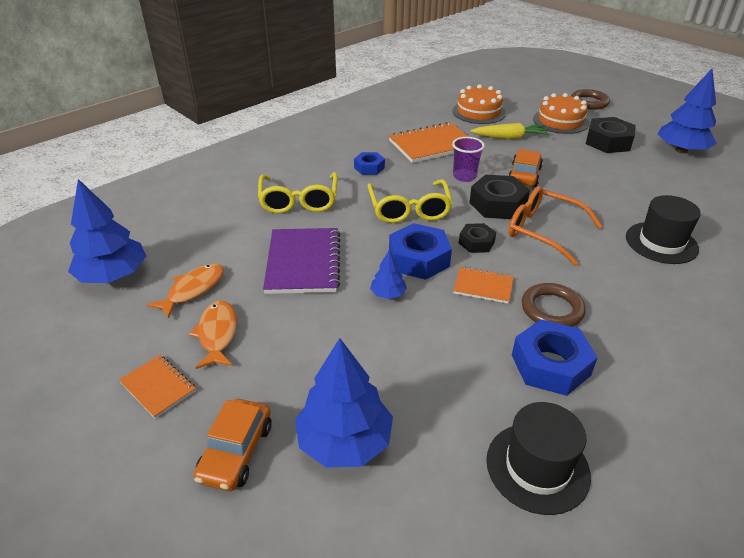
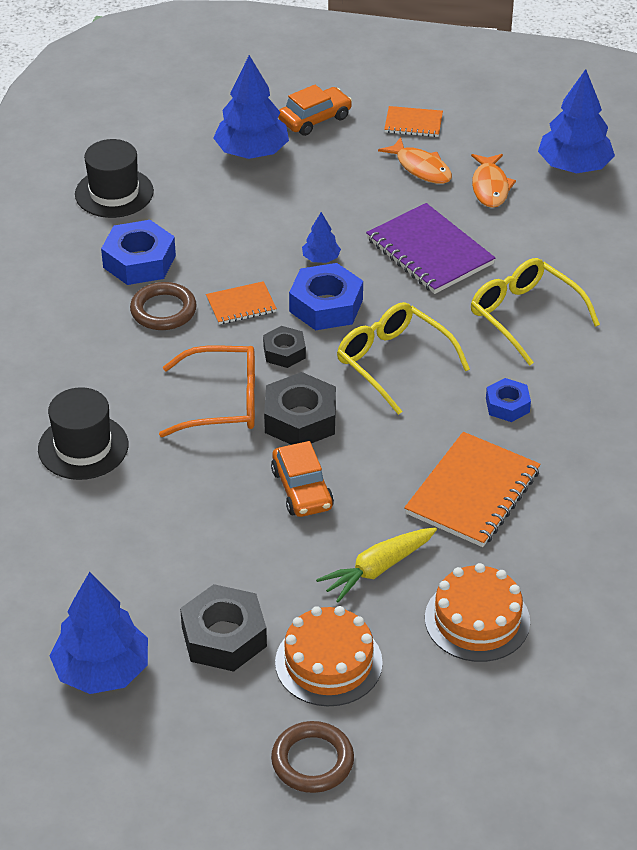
camera: 145 degrees right, 5 degrees up
(236, 452) = (315, 119): orange car -> orange car turned 75 degrees clockwise
(464, 176) = (376, 449): purple cup -> none

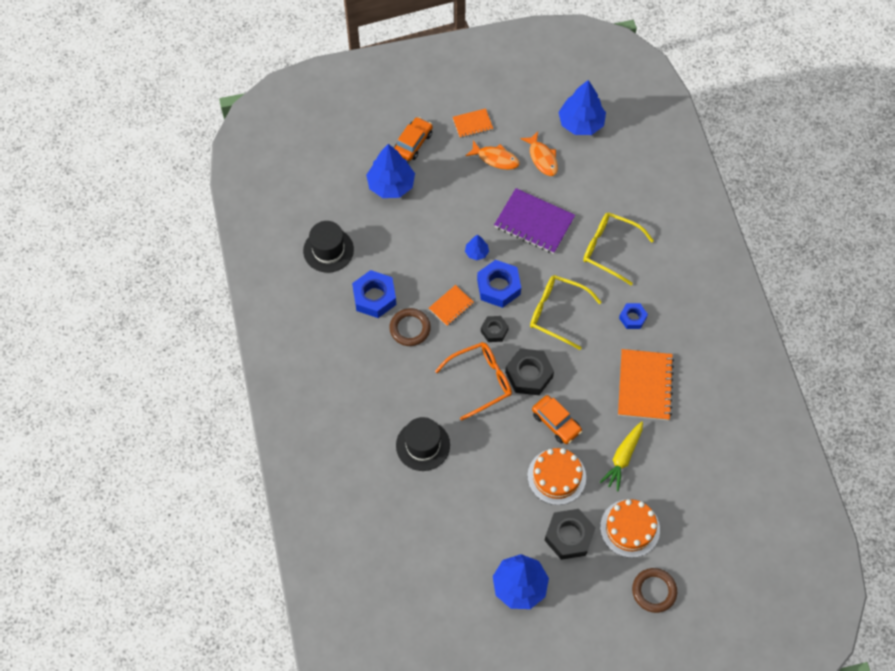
camera: 25 degrees left, 20 degrees up
(477, 620) = (688, 468): orange cake -> orange cake (556, 476)

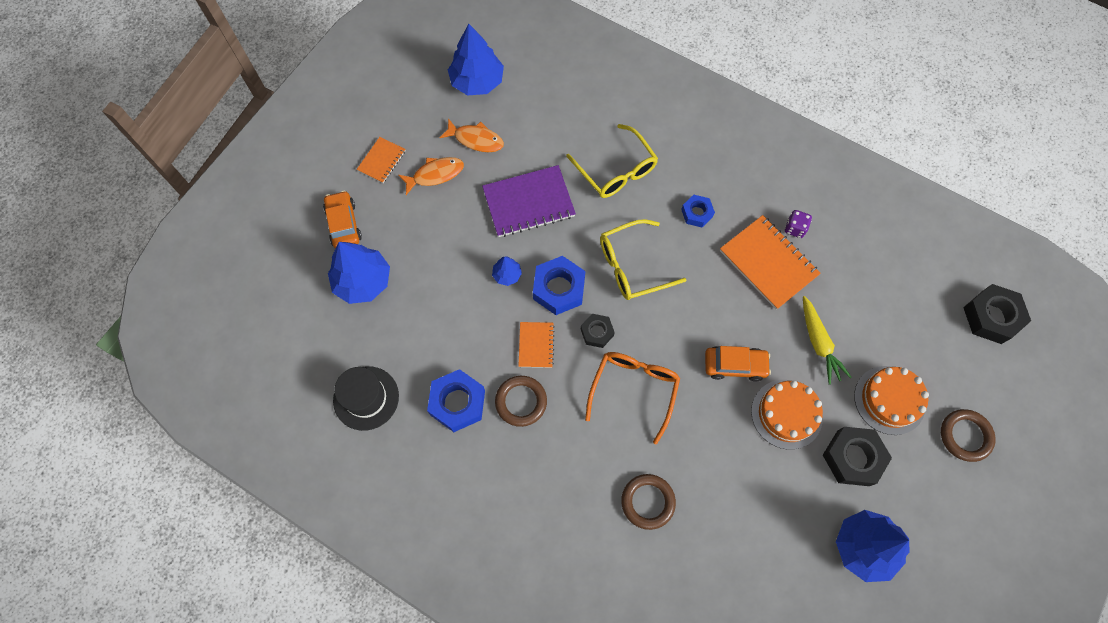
camera: 45 degrees left, 5 degrees up
(423, 445) = (647, 502): black hat -> brown ring
(529, 375) = (668, 344): black nut -> black nut (991, 317)
(610, 249) = (616, 170): yellow glasses -> yellow glasses turned 105 degrees counterclockwise
(686, 381) = (795, 228): none -> purple dice

